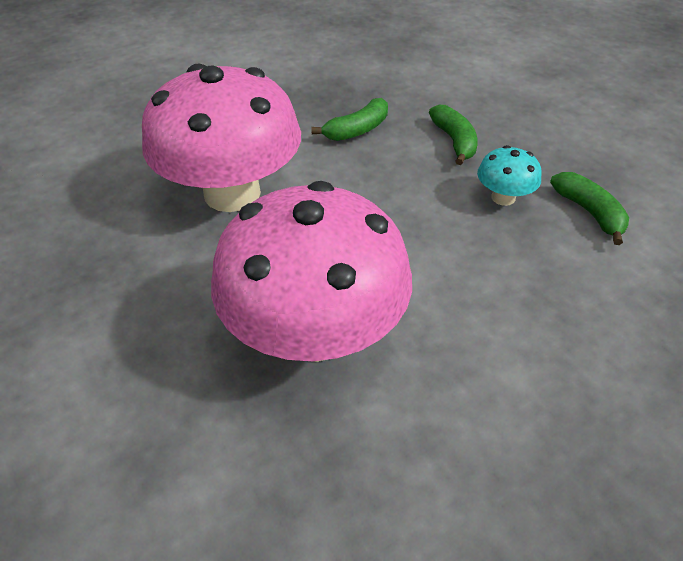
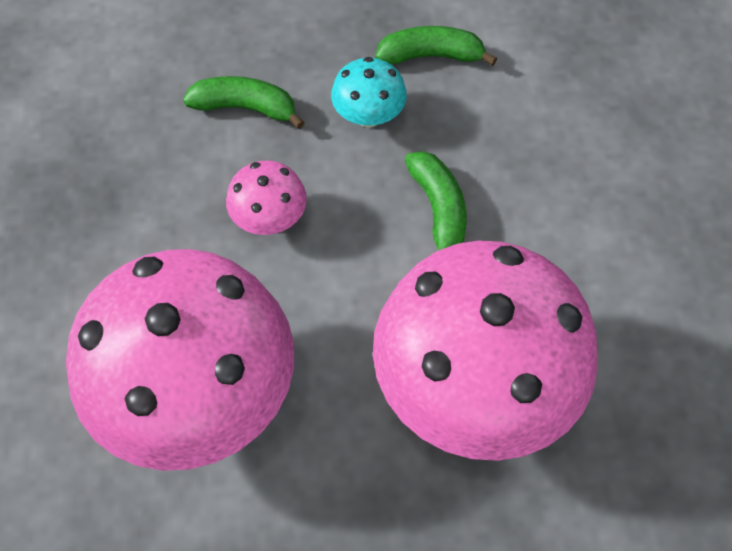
camera: 65 degrees left, 15 degrees up
(357, 130) = (156, 198): green banana -> green banana (438, 210)
(379, 180) = (269, 218): none -> pink mushroom

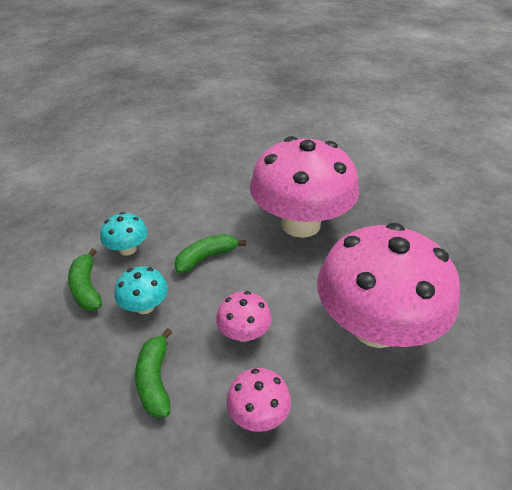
camera: 110 degrees left, 20 degrees down
(147, 198) = (258, 414): none -> pink mushroom
(497, 111) = (128, 249): none -> turquoise mushroom

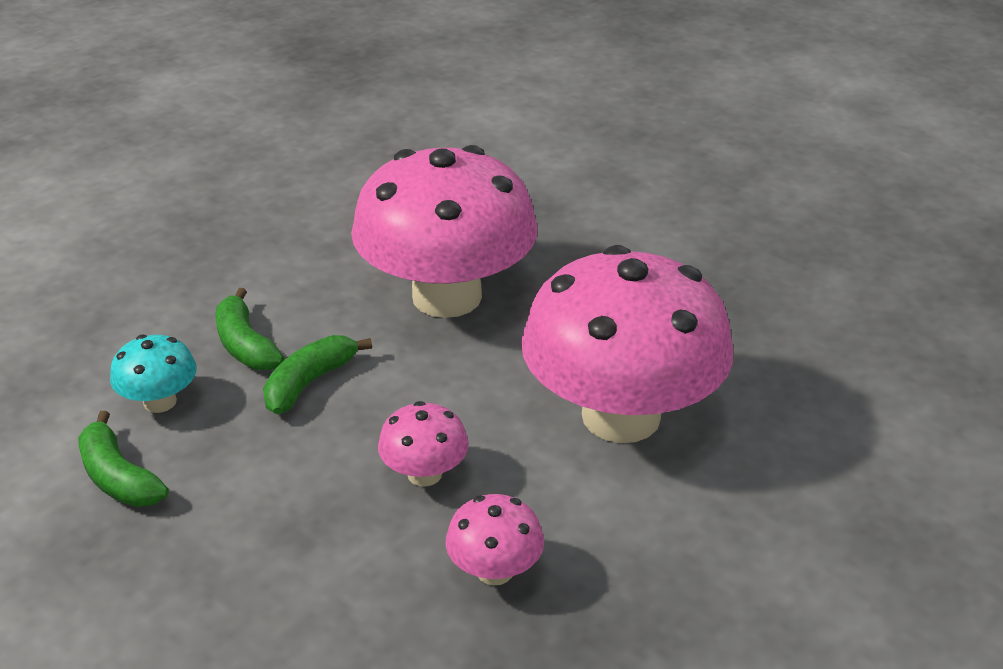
camera: 20 degrees left, 5 degrees down
(145, 306) = (240, 478): turquoise mushroom -> none
(155, 380) = (313, 572): green banana -> green banana (245, 345)

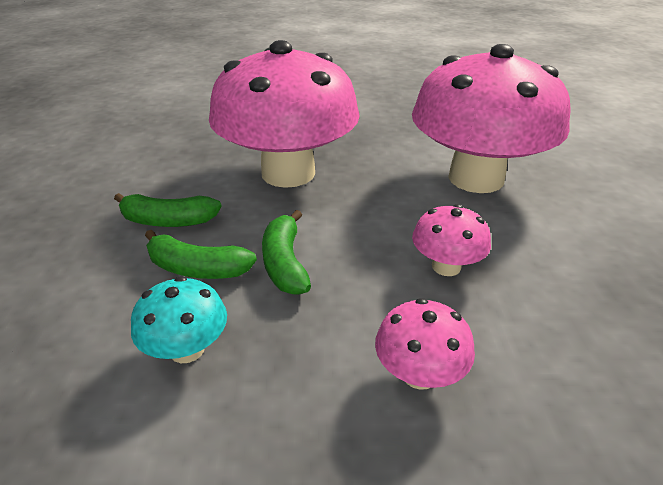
camera: 45 degrees left, 0 degrees up
(118, 477) = (244, 434): green banana -> green banana (168, 221)
(495, 570) = (575, 289): pink mushroom -> pink mushroom (419, 374)

